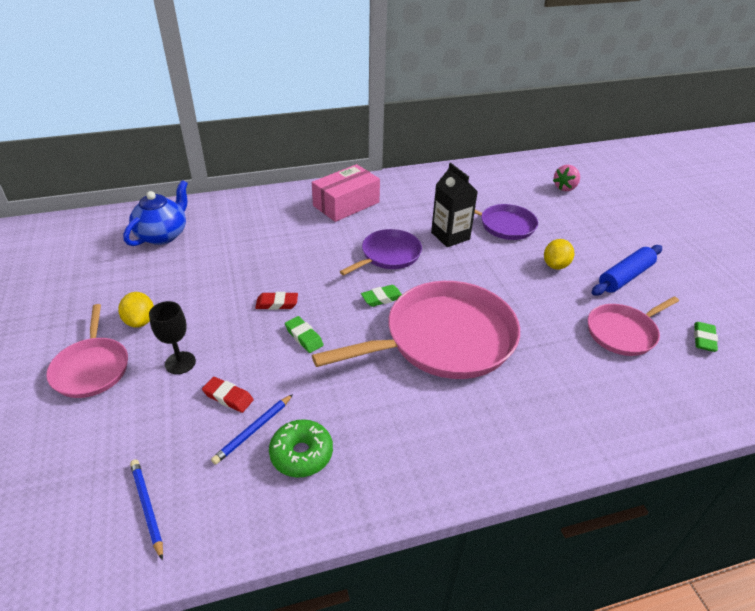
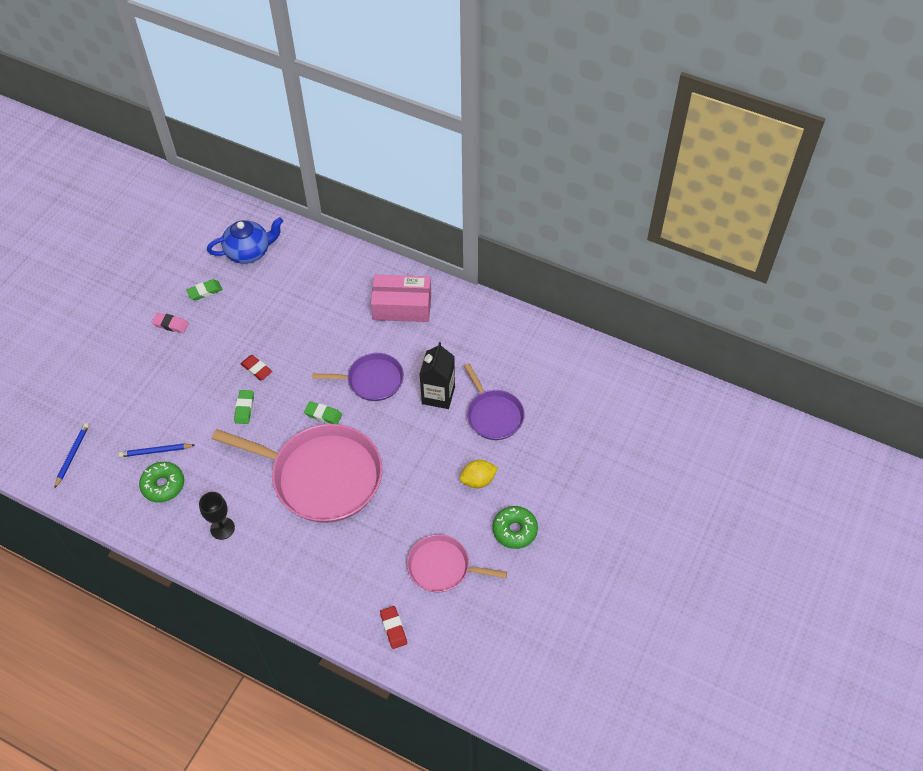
camera: 45 degrees right, 15 degrees up
(91, 368) = (118, 343): pink pan -> none
(140, 321) = (170, 324): yellow lemon -> pink eraser
(180, 363) = (163, 374): black goblet -> black goblet (222, 528)
(228, 397) = (164, 419): red eraser -> red eraser (393, 628)
(565, 188) = (604, 414): pink strawberry -> none
(625, 277) = (514, 530): blue rolling pin -> green donut
(704, 339) = (489, 618): green eraser -> green eraser (205, 291)

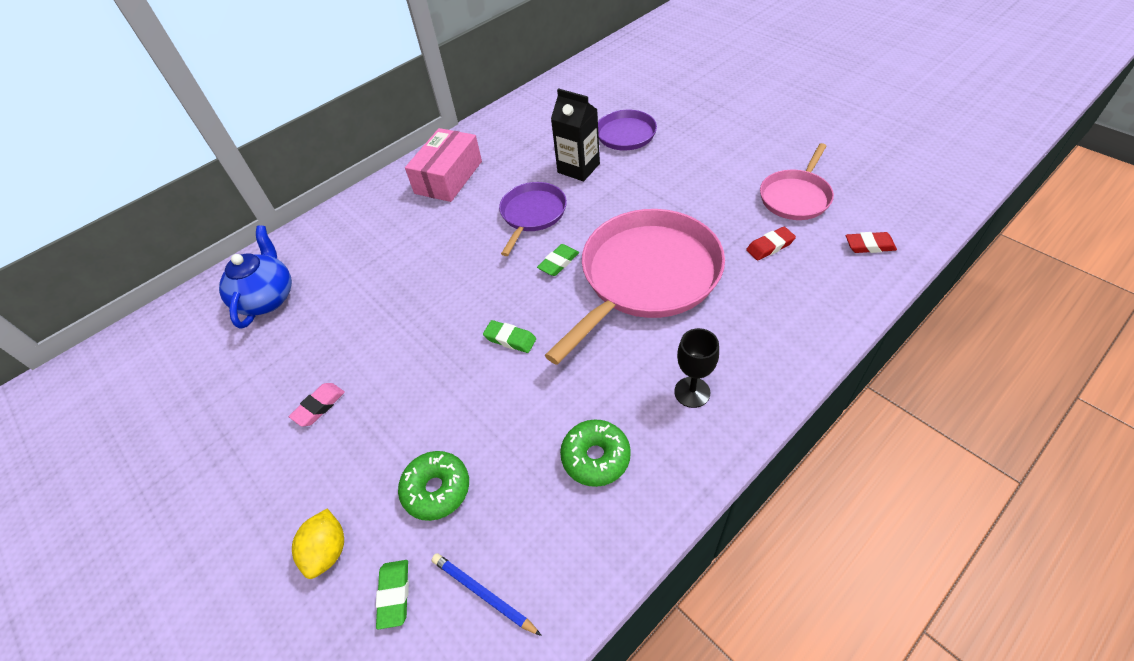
camera: 65 degrees left, 5 degrees down
(155, 451) = (531, 459): blue pencil -> none
(205, 291) = (293, 356): green eraser -> green eraser (394, 594)
(256, 369) = (456, 317): red eraser -> red eraser (770, 246)
(478, 480) = (695, 157): yellow lemon -> yellow lemon (328, 551)
(514, 530) = (762, 142): green donut -> green donut (437, 489)

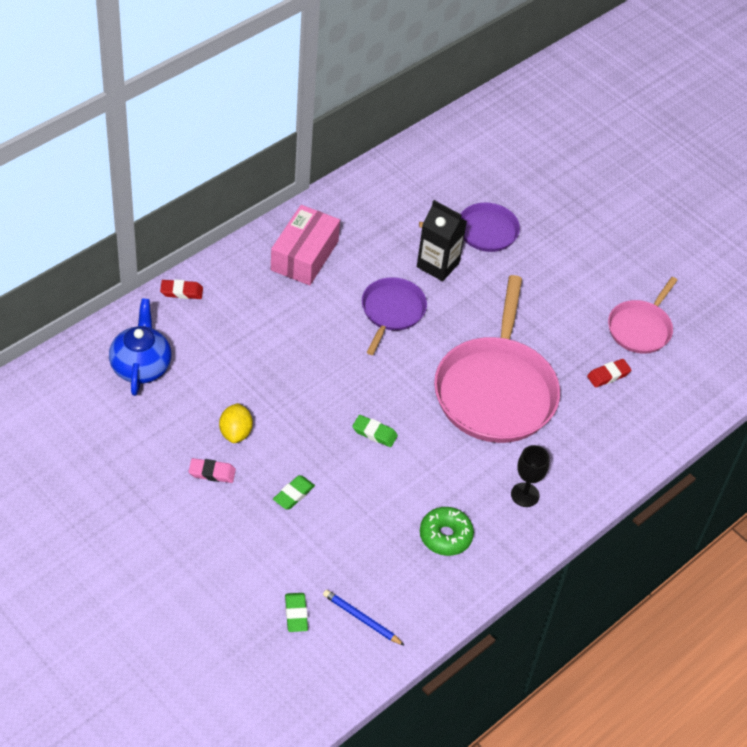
camera: 10 degrees left, 0 degrees up
(319, 406) = (212, 473): pink eraser -> pink eraser turned 60 degrees clockwise
(328, 551) = (240, 582): yellow lemon -> yellow lemon (235, 432)
(437, 489) = (320, 547): green donut -> none
(558, 263) = (417, 366): green eraser -> green eraser (294, 494)
(646, 277) = (496, 390): pink pan -> pink pan turned 150 degrees clockwise
(869, 245) = (693, 386): red eraser -> red eraser (181, 292)

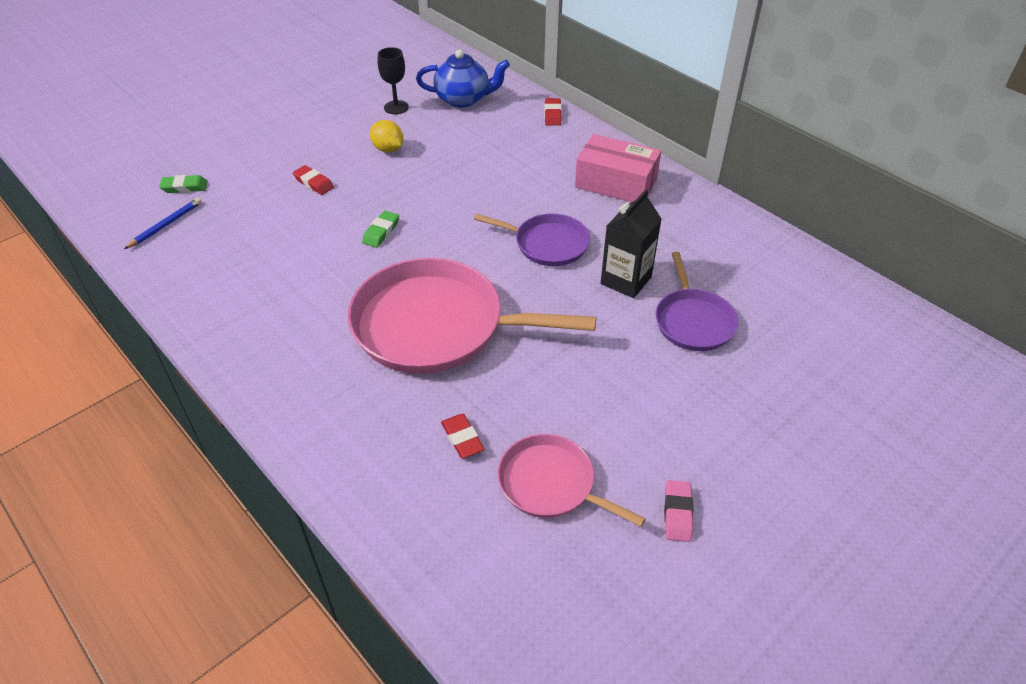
camera: 95 degrees right, 5 degrees down
(212, 473) = (345, 139): pink eraser -> pink eraser (677, 513)
(235, 432) = (388, 149): yellow lemon -> yellow lemon turned 45 degrees clockwise
(294, 494) = (314, 183): green eraser -> red eraser
(445, 536) = (244, 281): green donut -> none
(525, 495) = (284, 346): black goblet -> black goblet (396, 107)

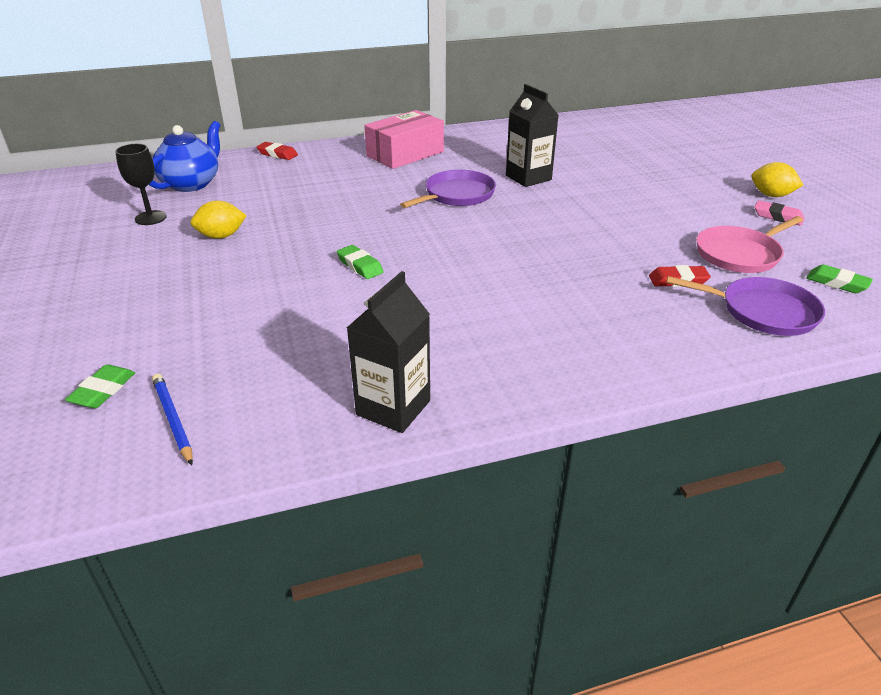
camera: 65 degrees left, 10 degrees down
(204, 311) = (393, 407): none -> black carton
(314, 183) = (224, 290): red eraser -> none
(436, 325) = (526, 264): pink pan -> none
(530, 580) = (837, 283): none -> green eraser
(693, 321) = (590, 167): purple pan -> purple pan (763, 311)
(742, 502) = (771, 195): none -> yellow lemon

